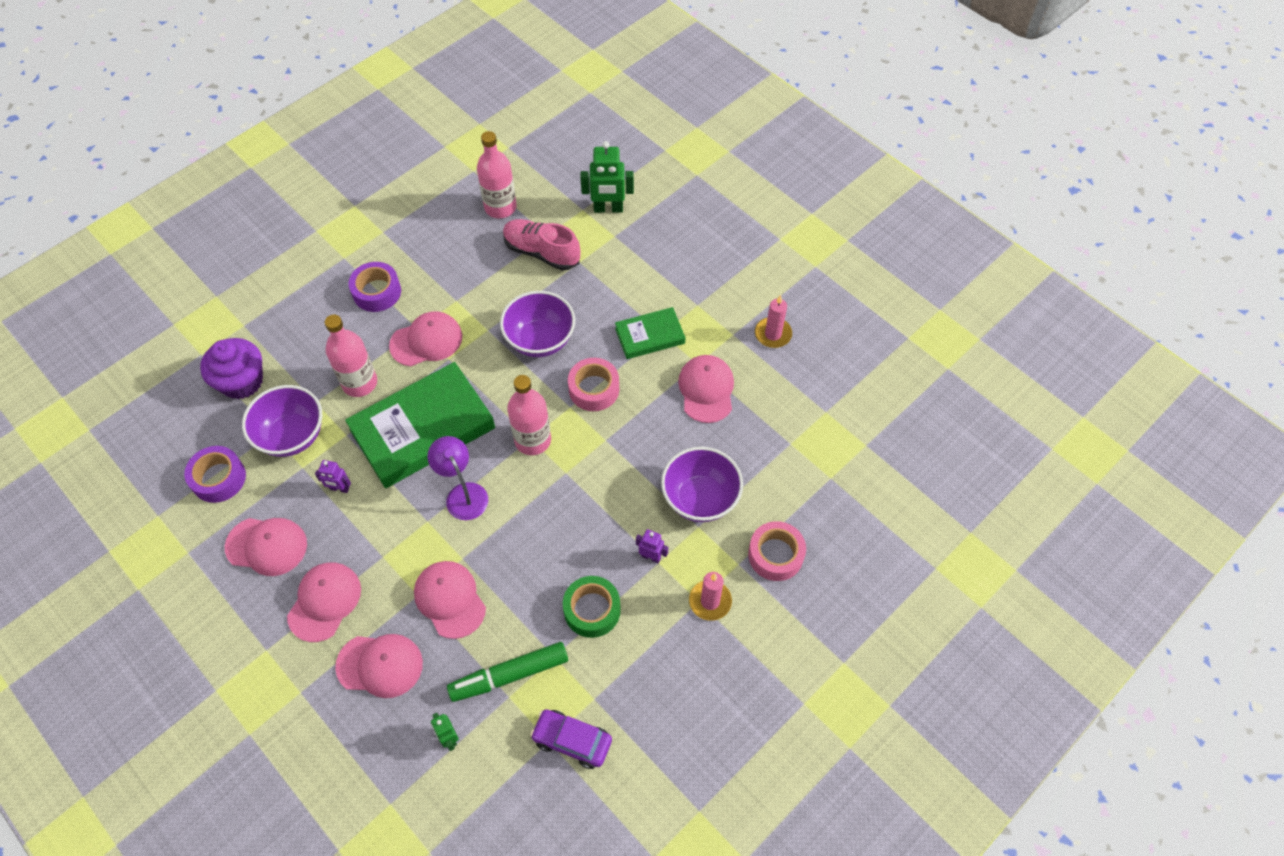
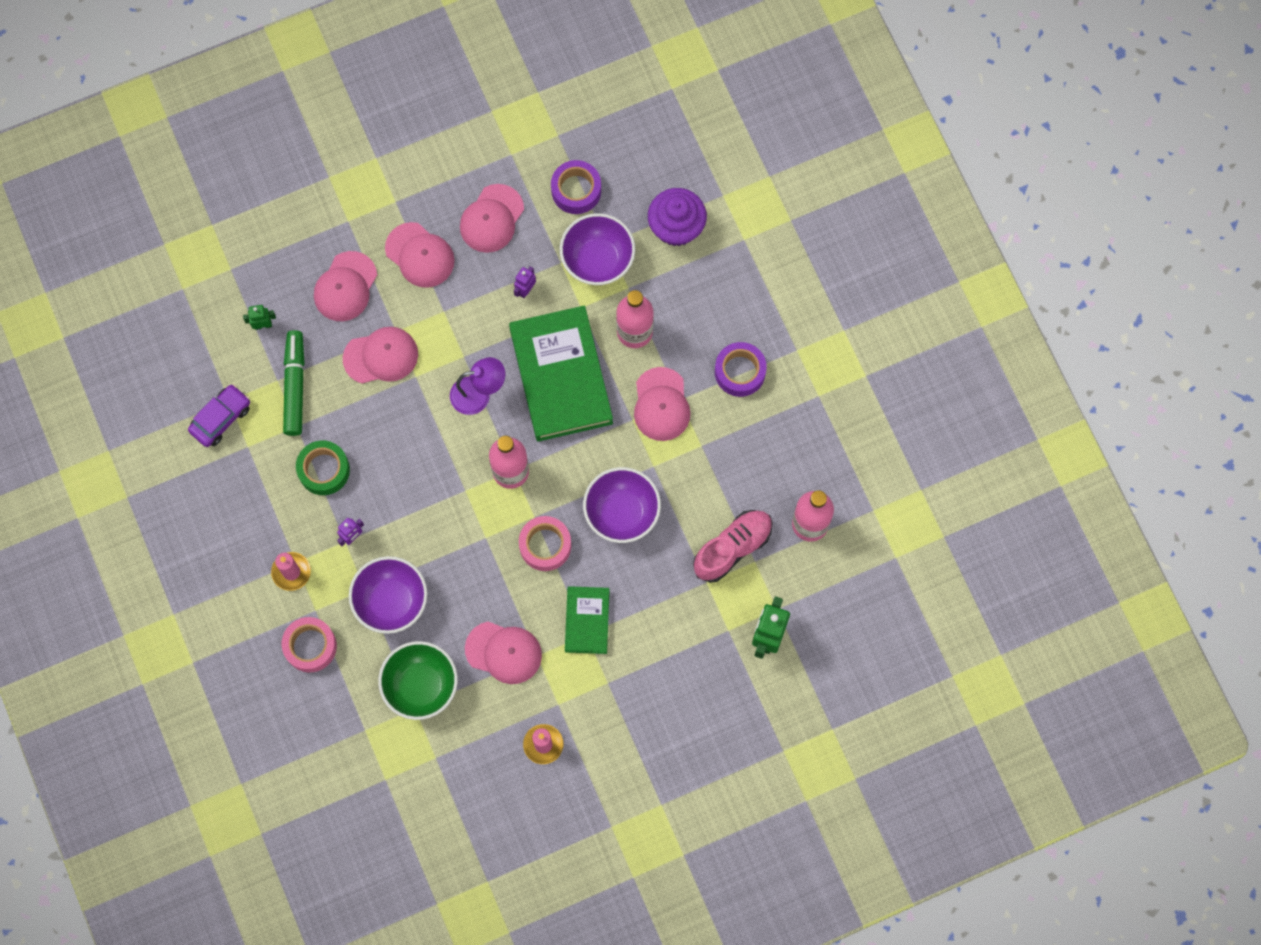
camera: 110 degrees right, 15 degrees up
(768, 445) = (421, 686): none -> green bowl

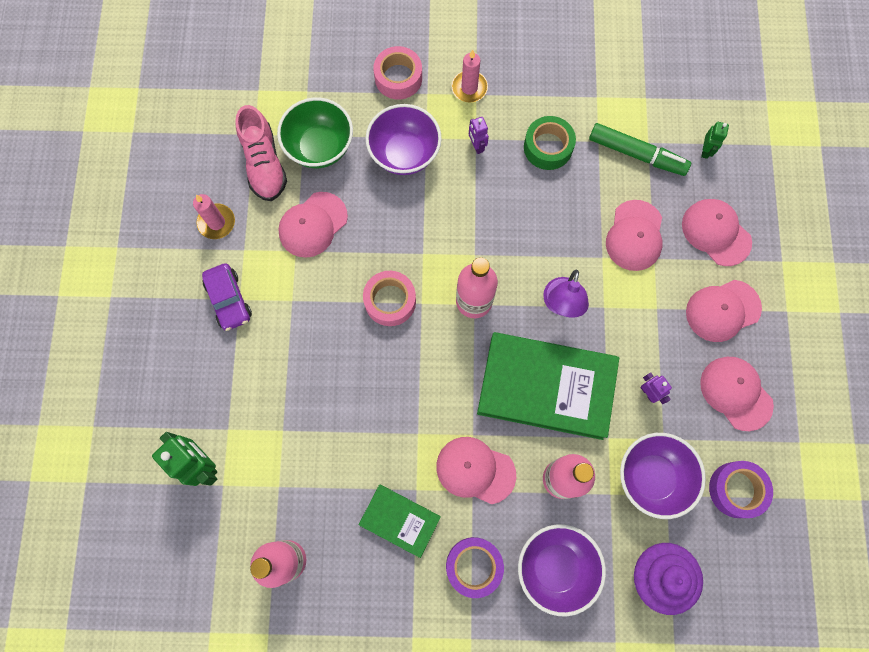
camera: 115 degrees right, 0 degrees up
(221, 418) = (631, 86): purple car -> purple car (229, 300)
(587, 621) = (303, 306): green book -> green book (400, 520)
(622, 513) = (387, 383): purple bowl -> purple bowl (555, 567)
(732, 548) = (302, 471): pink shoe -> pink shoe (264, 164)

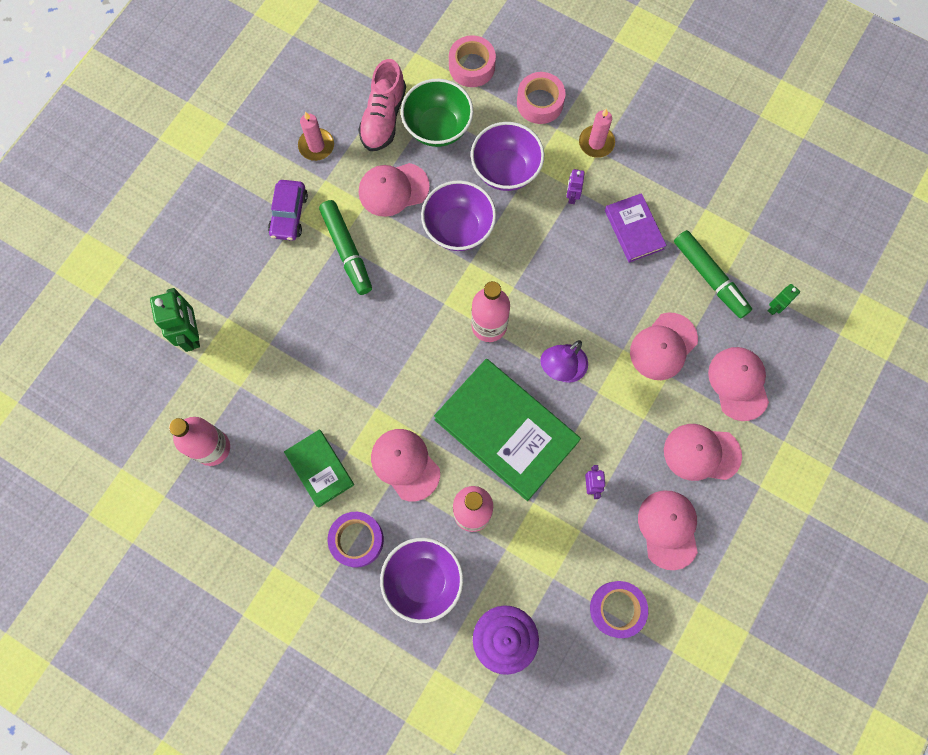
camera: 30 degrees right, 0 degrees up
(303, 304) = (347, 251): none -> green marker
(390, 301) = (419, 287): pink tape -> pink tape (472, 66)
(548, 147) = (634, 230): green tape -> purple book
(652, 477) = (550, 556): purple bowl -> purple bowl (458, 228)

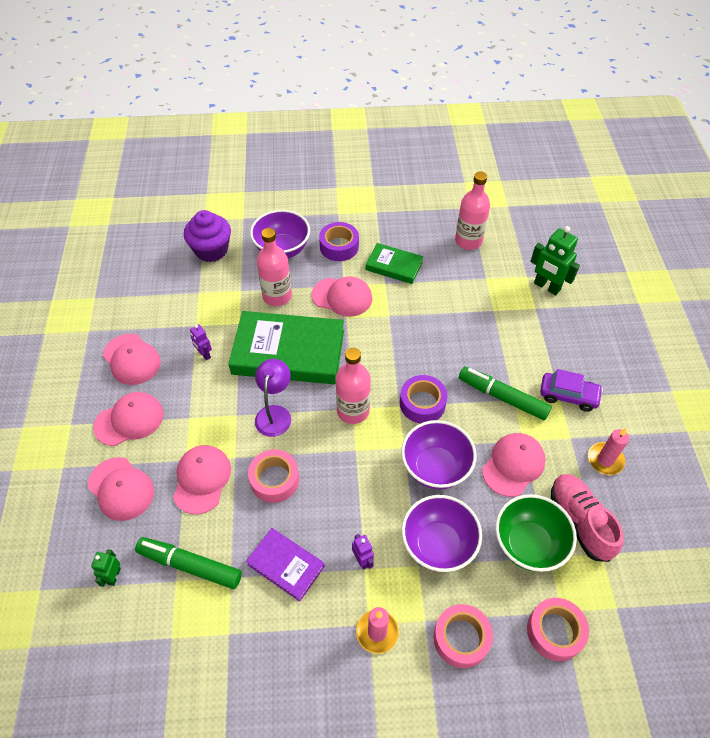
camera: 145 degrees right, 20 degrees down
(289, 214) = (568, 395): purple car -> purple car turned 135 degrees clockwise
(600, 305) = (274, 480): none -> pink tape
(617, 609) = (145, 299): purple tape -> purple tape (422, 403)

